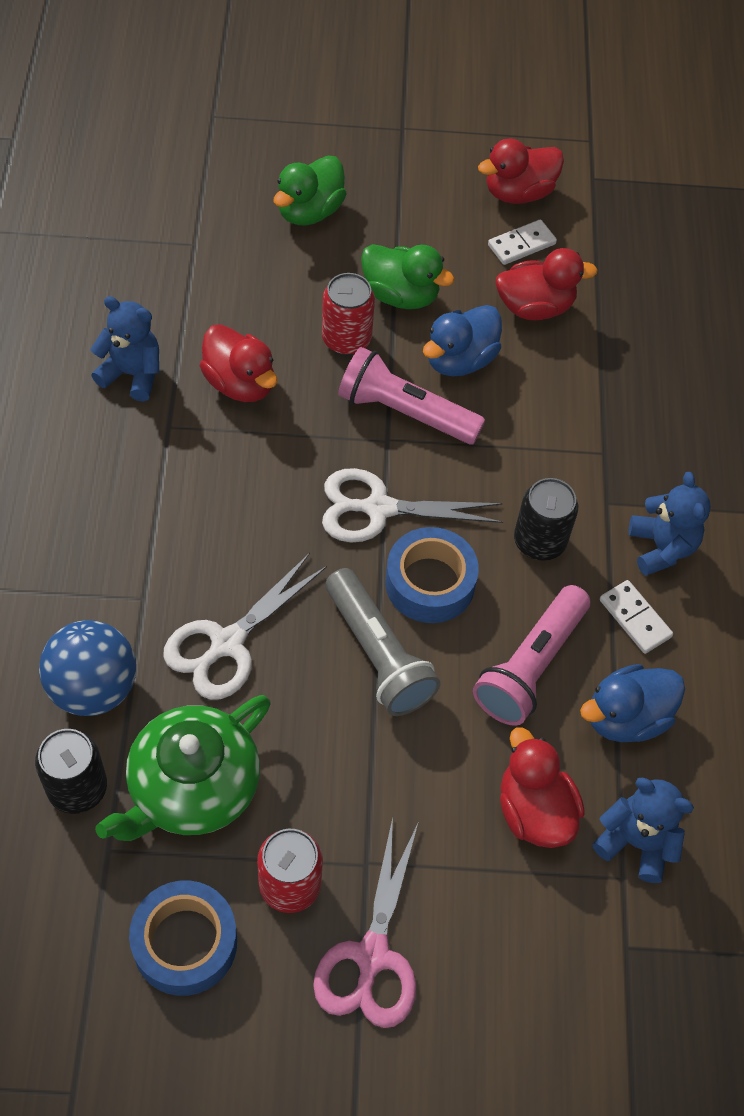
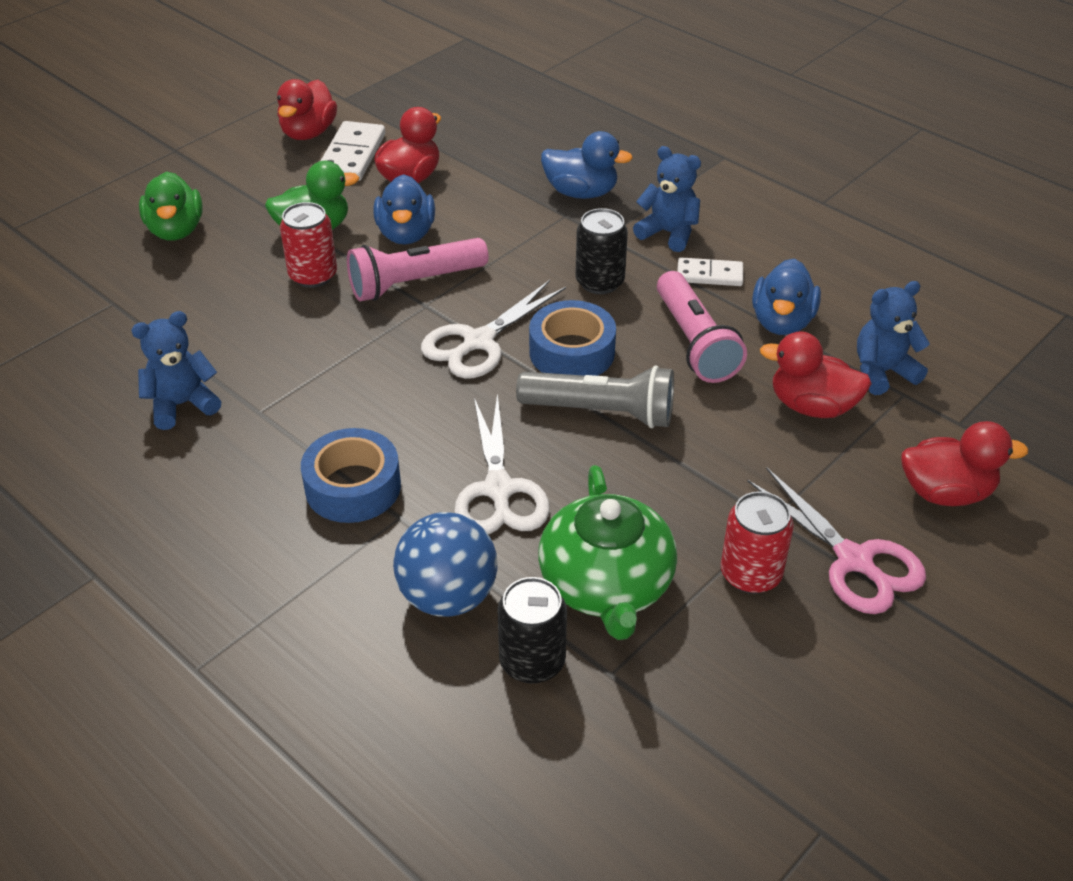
camera: 45 degrees left, 15 degrees down
(185, 943) = (744, 670): blue tape -> blue tape (353, 487)
(240, 383) = (275, 350): red duck -> red duck (945, 492)
(521, 244) = (352, 155): white domino -> white domino, size x1.56
(648, 442) = (581, 192): none -> blue duck

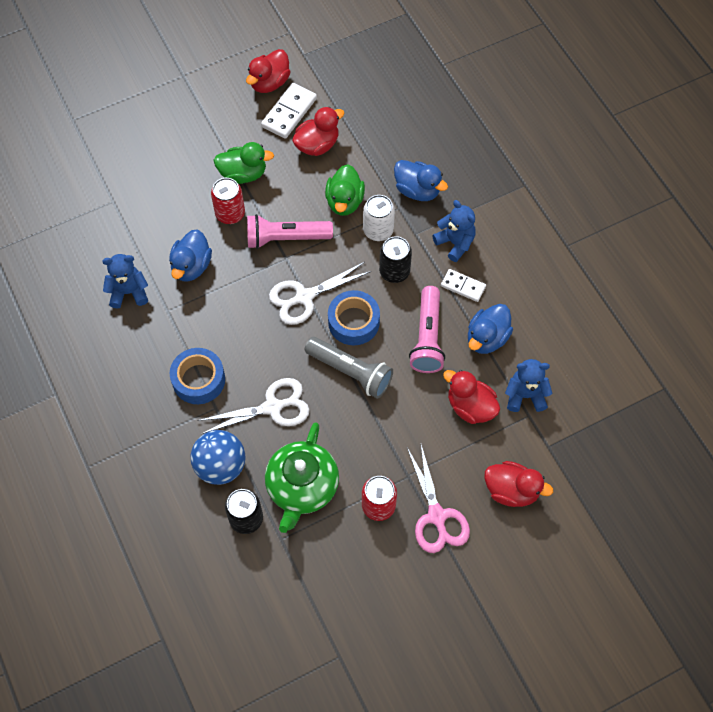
camera: 20 degrees right, 20 degrees up
(176, 230) = (164, 150): green duck -> green duck (344, 202)
(406, 234) = (296, 195): blue duck -> blue duck (191, 266)
(498, 490) = (273, 407): white scissors -> white scissors turned 120 degrees counterclockwise
(549, 244) = (378, 230): none -> white can

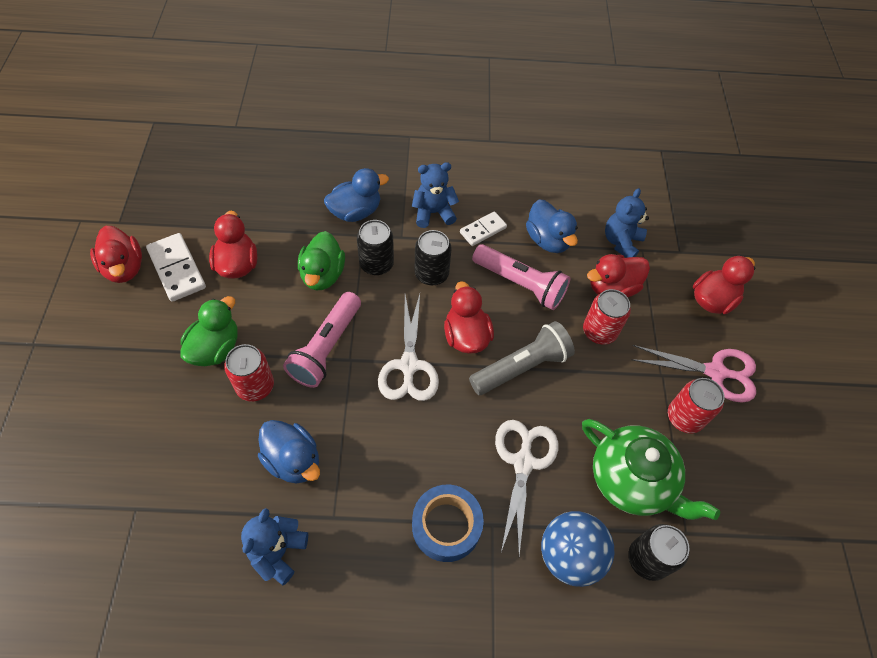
camera: 65 degrees left, 5 degrees down
(344, 202) = (322, 275): green duck -> green duck turned 60 degrees clockwise
(353, 322) = (466, 336): blue tape -> red duck
(378, 230) = (376, 264): white can -> black can
(419, 414) = (599, 331): none -> red can

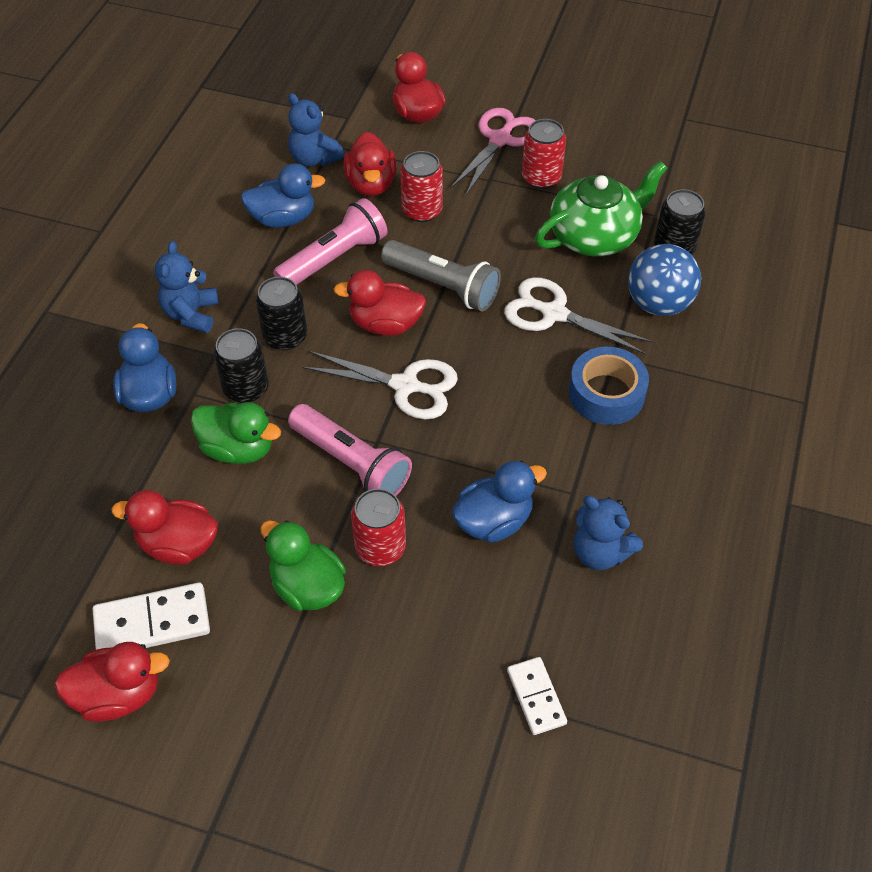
camera: 70 degrees left, 5 degrees down
(483, 230) = (241, 273): white domino -> white domino (536, 697)
(521, 367) = (443, 286): grey flashlight -> grey flashlight turned 135 degrees clockwise

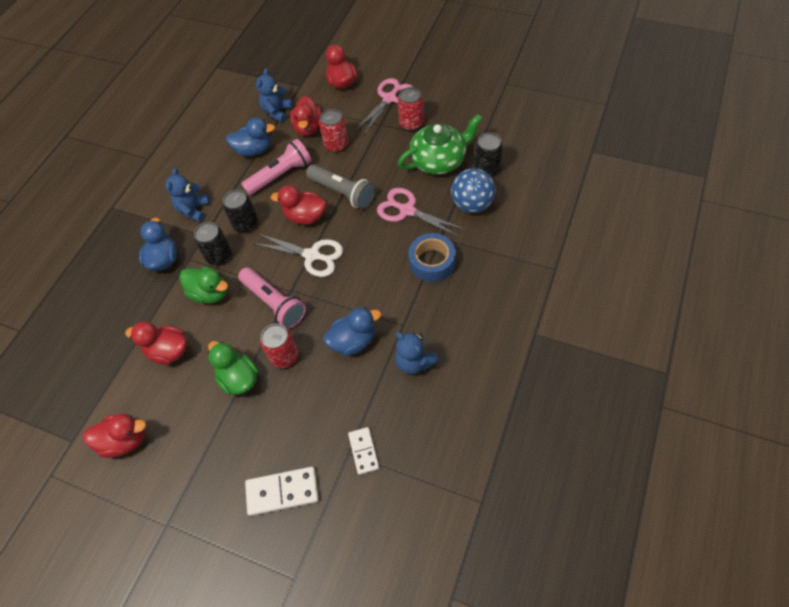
camera: 10 degrees right, 5 degrees up
(152, 623) = (148, 398): white domino -> white domino (282, 492)
(314, 158) = (277, 112): blue teddy bear -> blue teddy bear turned 60 degrees clockwise
(554, 313) = (407, 210): white scissors -> pink scissors

